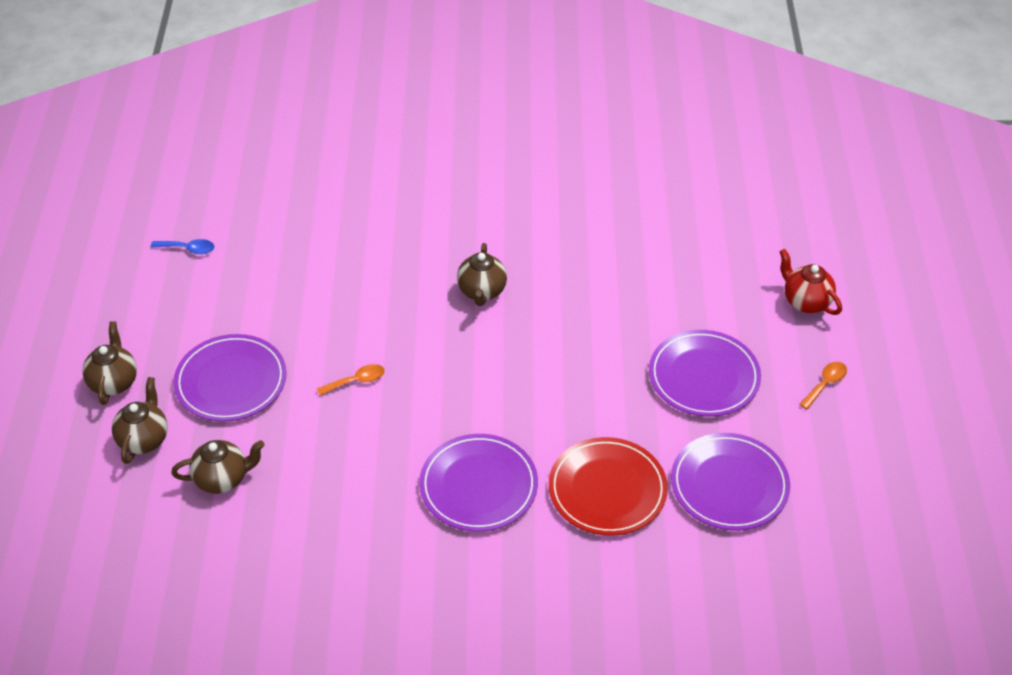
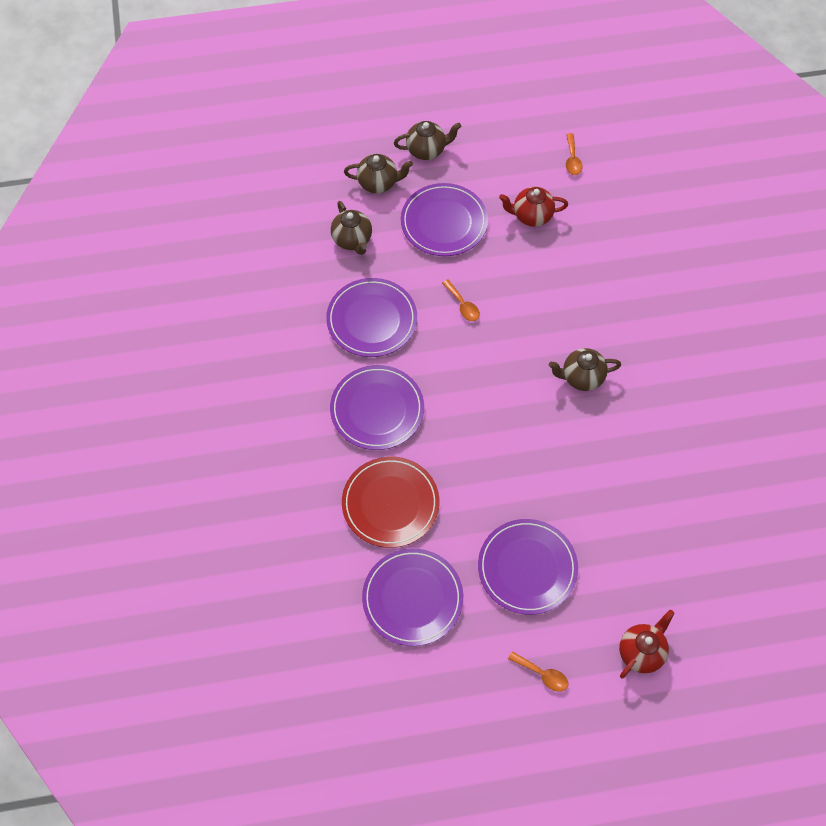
camera: 80 degrees right, 15 degrees up
(188, 249) = (572, 159): blue spoon -> orange spoon
(253, 298) = (531, 216): none -> red teapot
(349, 474) = (372, 320): none -> purple plate

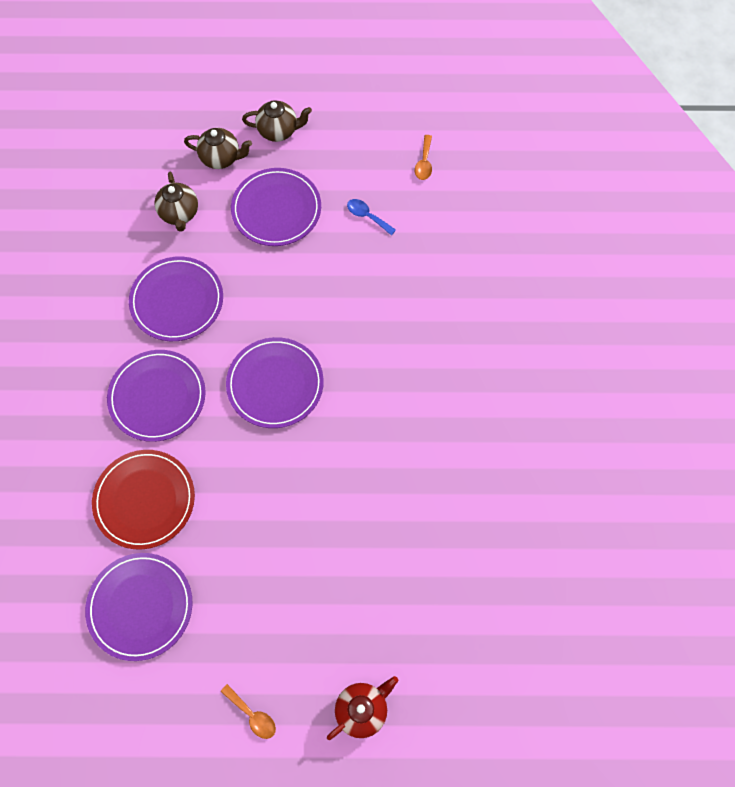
camera: 10 degrees right, 5 degrees up
(463, 305) = (273, 300): orange spoon -> none
(527, 568) = (266, 595): purple plate -> purple plate (275, 384)
(531, 216) = (367, 216): red teapot -> blue spoon
(581, 377) = (375, 397): brown teapot -> none

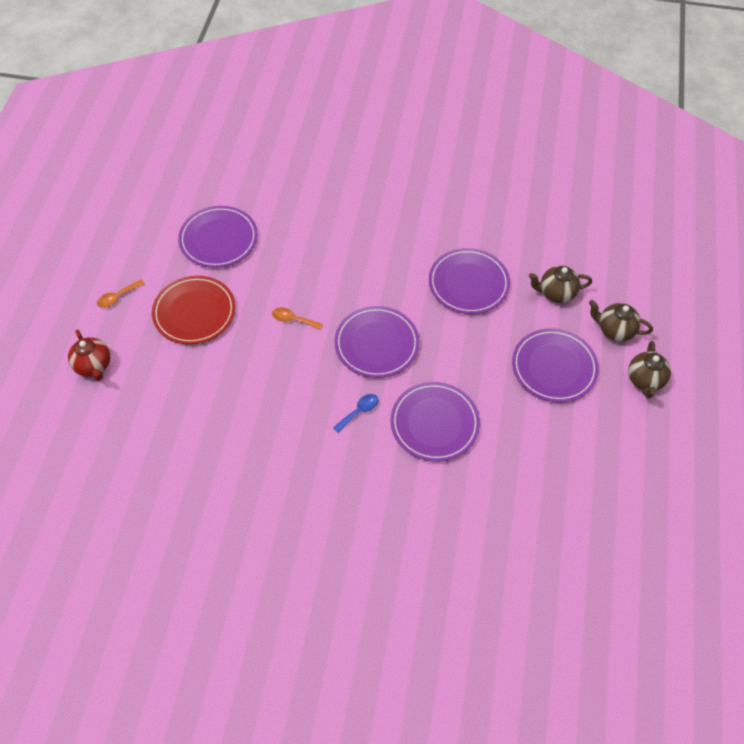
camera: 100 degrees right, 10 degrees down
(144, 500) = (298, 248): red plate -> red plate (194, 312)
(157, 397) = (382, 263): purple plate -> purple plate (434, 423)
(221, 158) = (615, 330): brown teapot -> brown teapot turned 90 degrees clockwise
(367, 216) = (539, 442): blue spoon -> blue spoon (359, 412)
(424, 163) = (600, 507): orange spoon -> orange spoon (293, 320)

